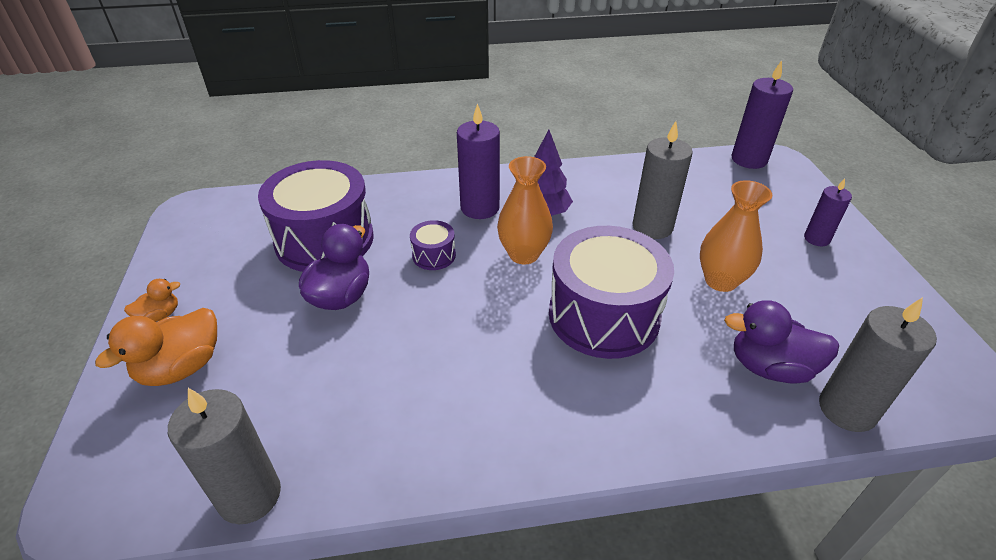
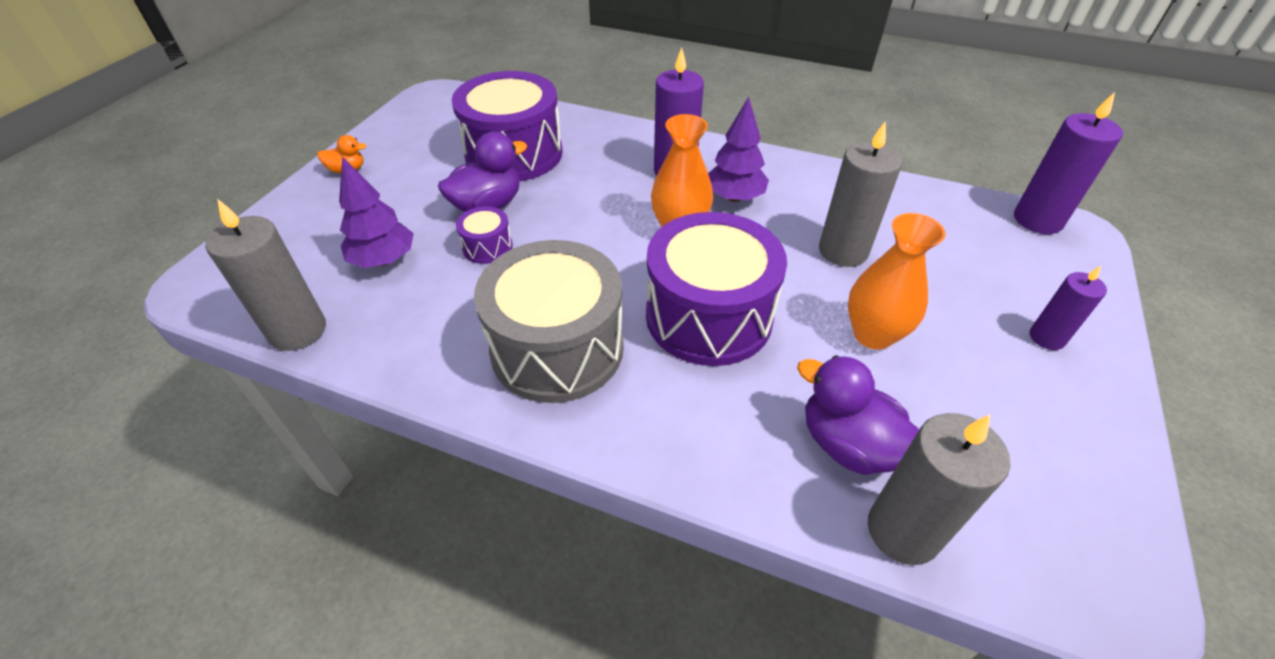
camera: 30 degrees right, 5 degrees up
(181, 367) = (330, 215): orange duck -> none
(281, 387) = (384, 260): none -> purple tree
(434, 255) = (594, 200): purple drum -> purple drum (487, 247)
(511, 395) = (557, 348): none -> grey drum

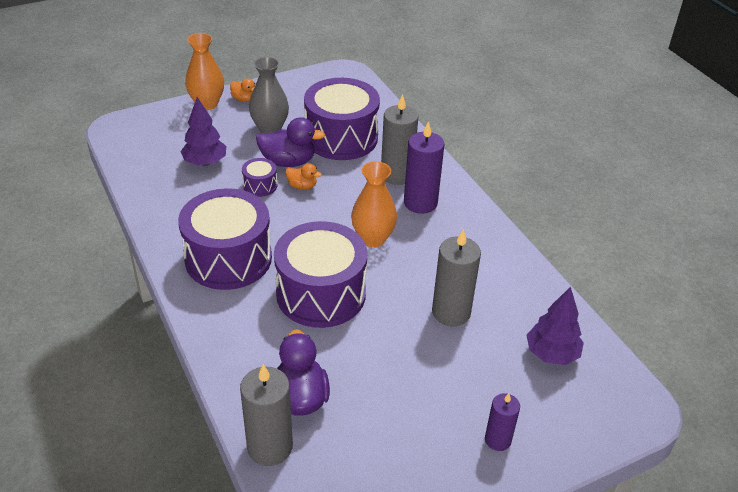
camera: 40 degrees right, 5 degrees down
(298, 330) = (133, 175): grey candle -> grey candle (397, 175)
(421, 184) = (270, 129): none -> grey vase
(536, 221) = (302, 186): none -> orange duck
(557, 348) = (228, 258): grey drum -> purple drum
(734, 197) = (433, 240): purple tree -> purple tree (551, 354)
(873, 334) = (395, 364): orange vase -> orange vase (207, 104)
(1037, 220) = (622, 383): purple candle -> none

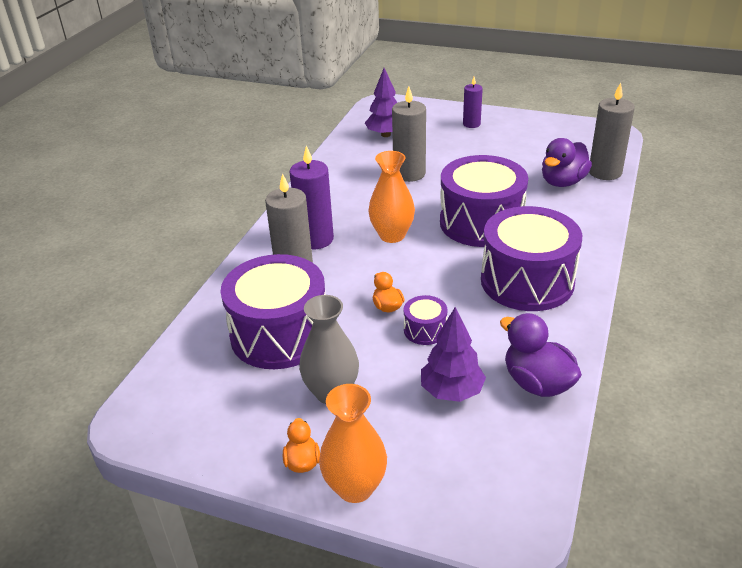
camera: 130 degrees left, 5 degrees down
(288, 162) = (367, 339): purple duck -> purple duck (537, 383)

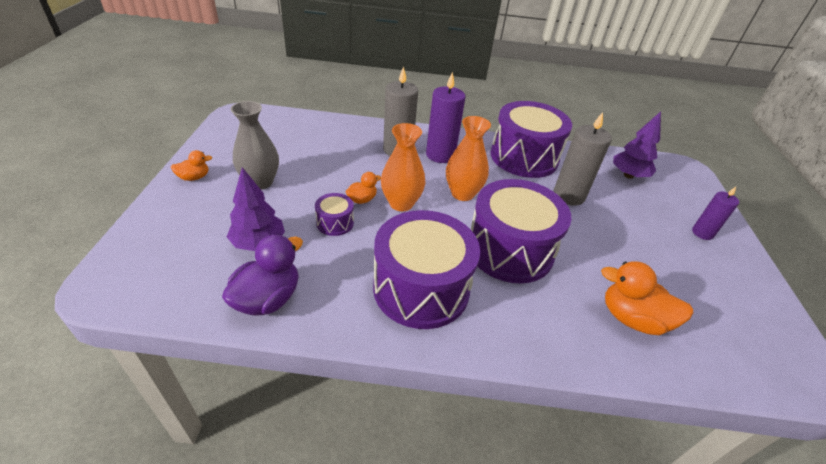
camera: 70 degrees right, 5 degrees up
(280, 334) = (321, 153): purple drum -> purple drum (524, 157)
(355, 487) = (166, 202): orange vase -> orange vase (401, 203)
(562, 182) = (632, 318): purple duck -> orange duck
(605, 172) = (688, 366): grey candle -> none

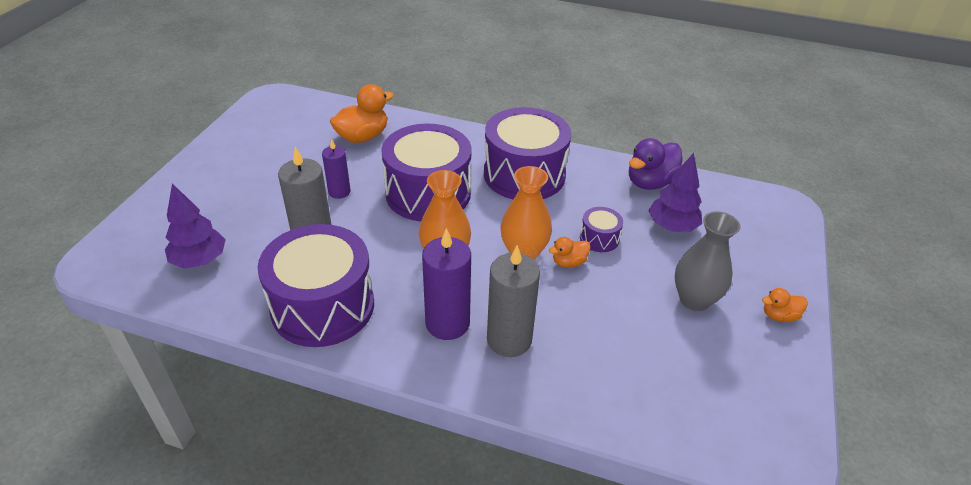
camera: 165 degrees left, 0 degrees up
(632, 318) = (362, 137): orange duck -> orange duck turned 75 degrees counterclockwise
(702, 233) = (208, 185): purple candle -> purple candle (339, 192)

